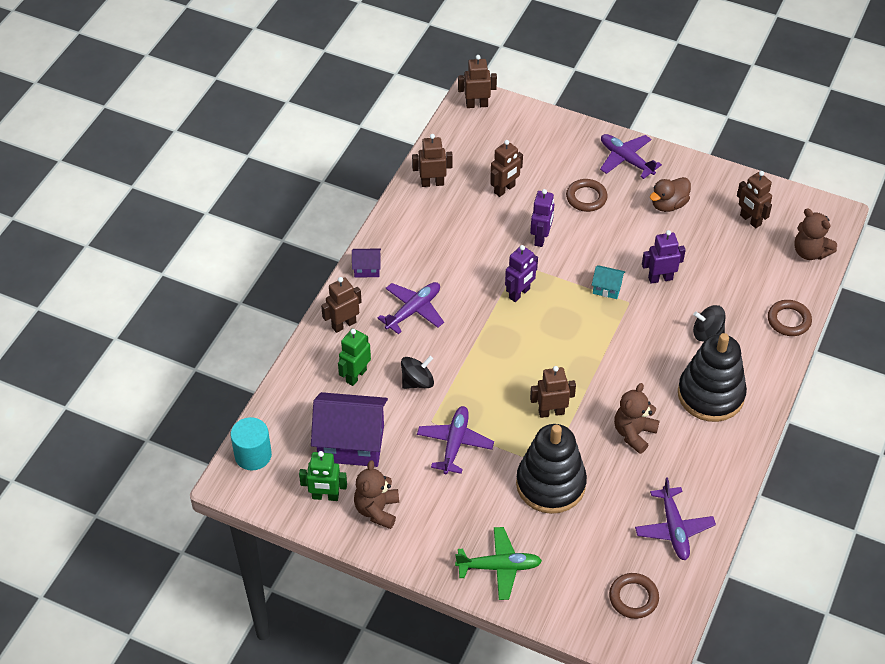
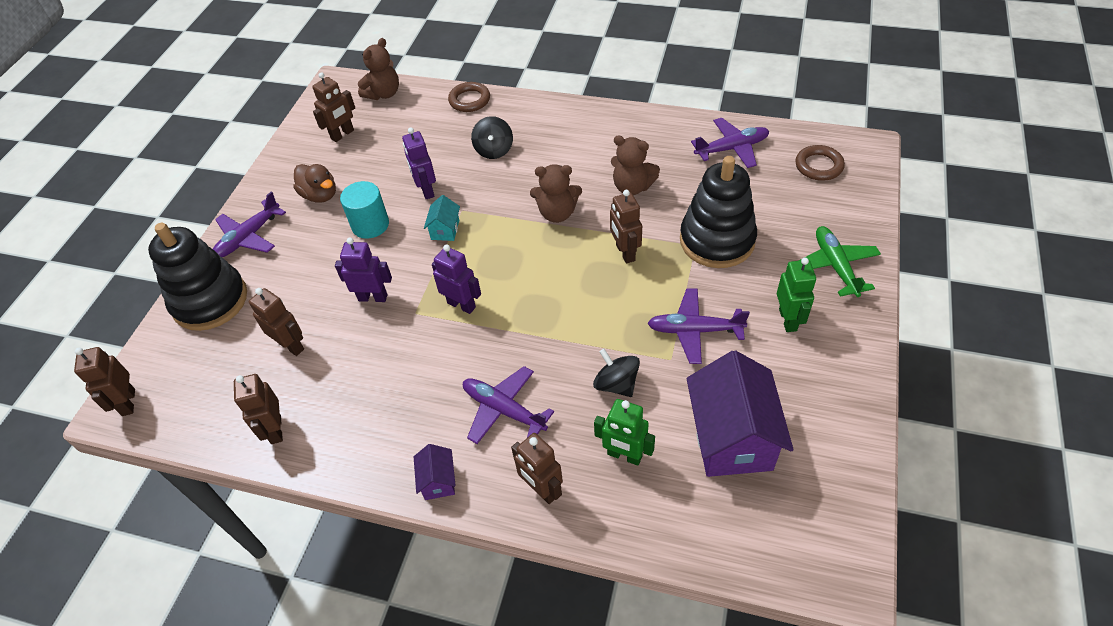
camera: 95 degrees left, 0 degrees up
(253, 455) = (793, 558): turquoise cylinder -> turquoise cylinder (370, 225)
(325, 496) = (821, 450): green robot -> green robot (788, 320)
(377, 510) = (815, 390): brown teddy bear -> brown teddy bear (557, 213)
(586, 198) = (308, 264): brown ring -> none
(710, 394) = (570, 140): black stacking toy -> black stacking toy (210, 301)

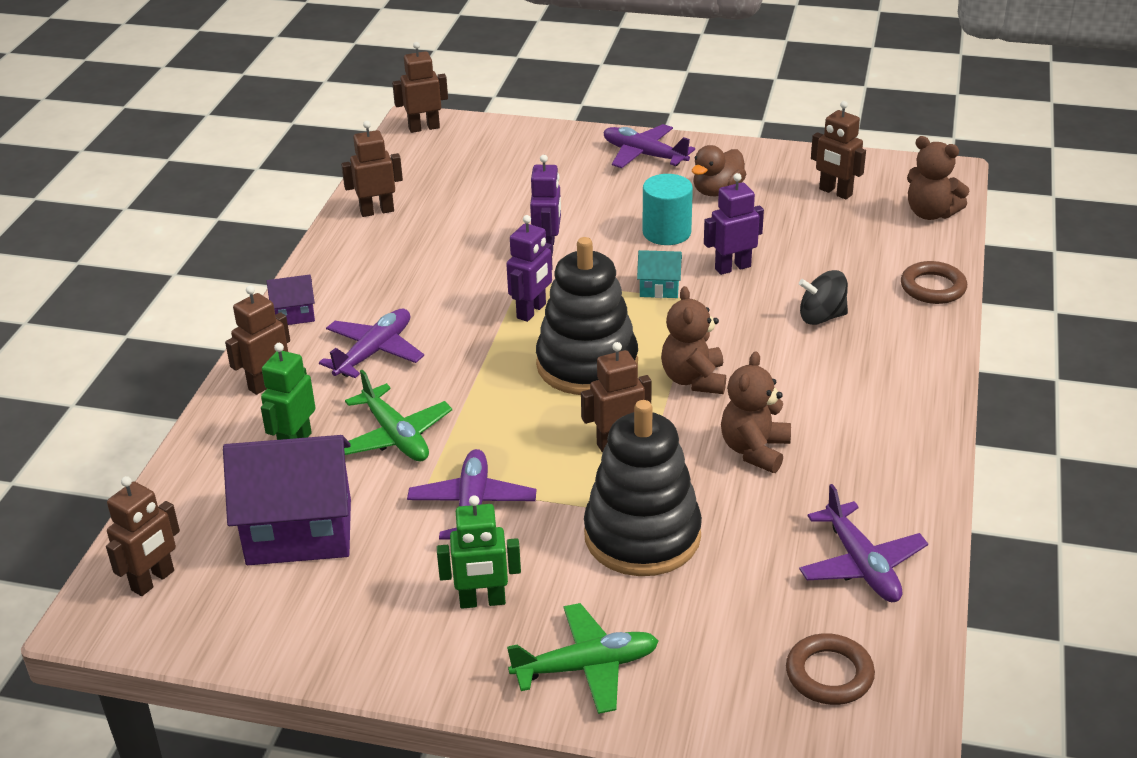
camera: 85 degrees right, 15 degrees down
(210, 301) = (549, 148): black stacking toy -> black stacking toy (587, 365)
(291, 345) = (482, 205): brown robot -> brown robot (153, 581)
(616, 384) = (396, 436): black spinning top -> green plane

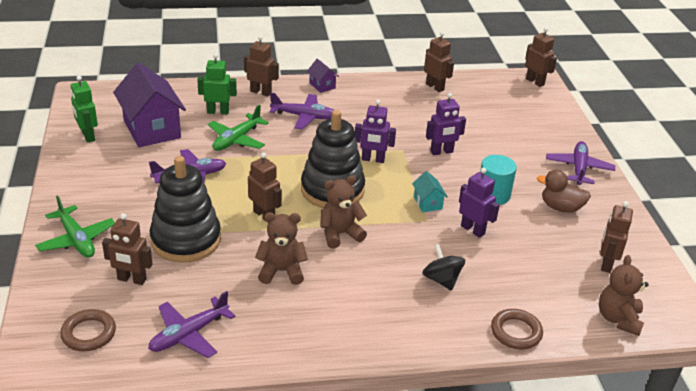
camera: 65 degrees right, 0 degrees up
(153, 581) = (107, 100): brown robot -> brown robot (132, 279)
(482, 601) = (117, 195): green robot -> green robot (88, 136)

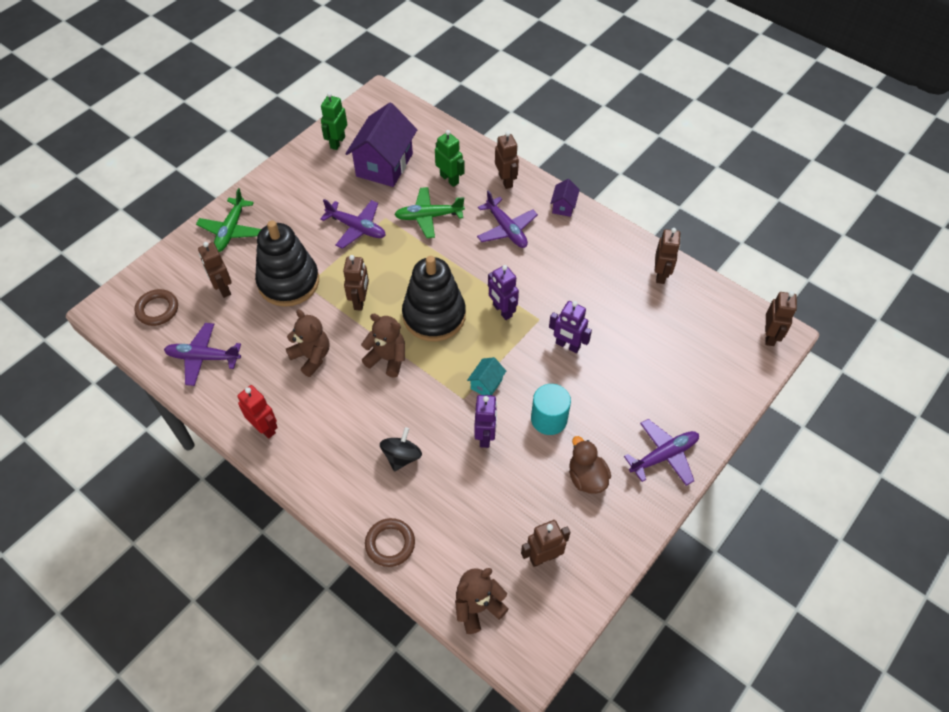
camera: 50 degrees right, 20 degrees up
(317, 339) = (264, 428): none -> red robot

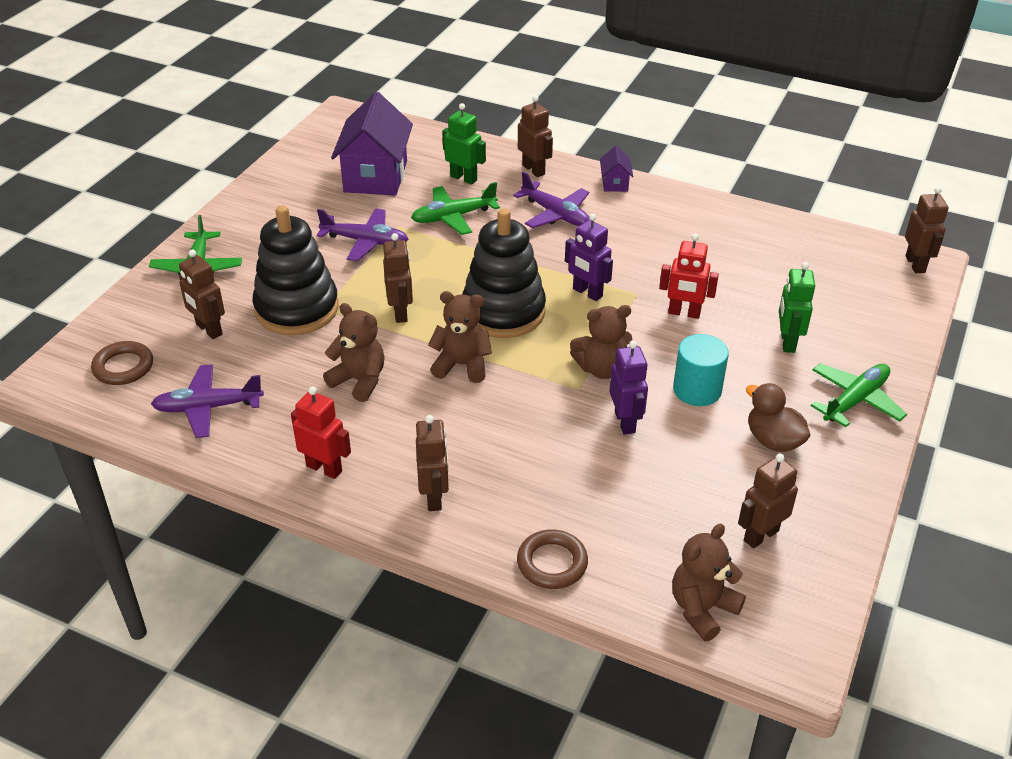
camera: 15 degrees left, 15 degrees down
(337, 142) = (306, 163): green robot -> green robot (787, 342)
(402, 456) = (526, 464): black spinning top -> none
(486, 384) = (601, 368): turquoise house -> brown teddy bear
(567, 345) = (684, 313): purple robot -> red robot
(661, 274) = (761, 228): brown robot -> brown robot (434, 497)
(664, 455) = (855, 400): purple plane -> green plane

